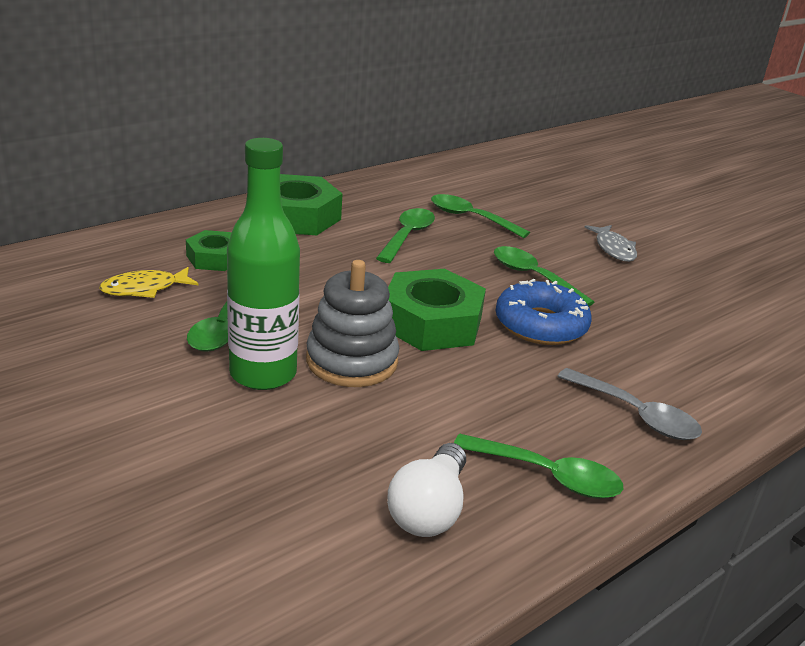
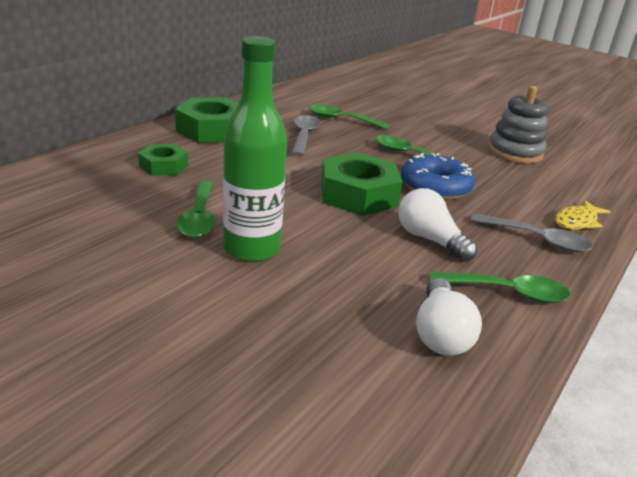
camera: 15 degrees left, 0 degrees up
(144, 289) = (116, 196): yellow fish -> yellow fish (577, 221)
(352, 361) = (315, 230): grey stacking toy -> grey stacking toy (514, 152)
(407, 236) = (304, 136): green spoon -> grey spoon
(488, 393) = (429, 239): none -> white light bulb
(613, 249) = (450, 131): grey fish -> none

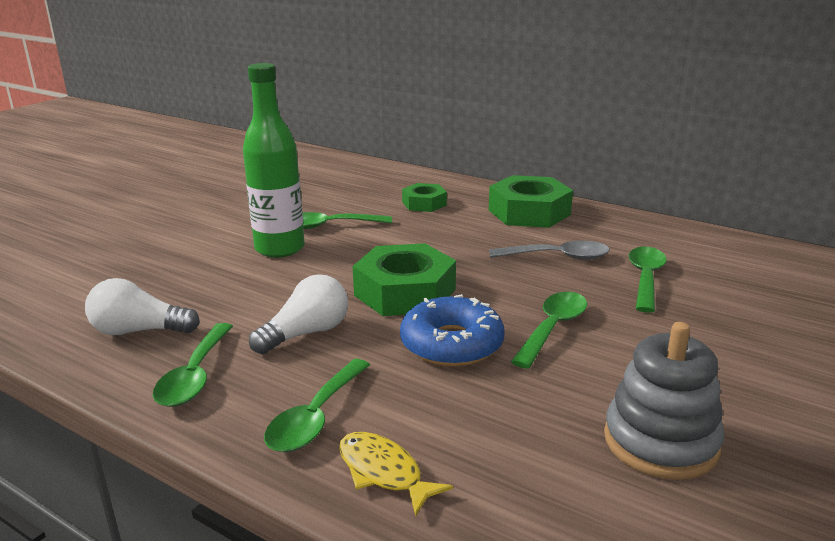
camera: 90 degrees right, 5 degrees down
(537, 240) = (316, 417): grey spoon -> green spoon

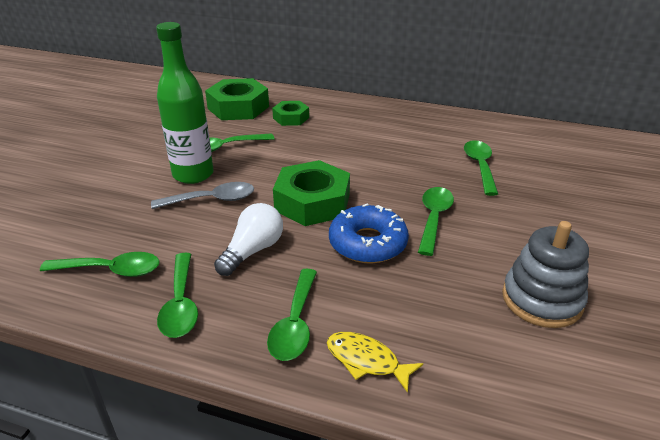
camera: 15 degrees left, 10 degrees up
(139, 331) = (111, 270): white light bulb -> green spoon
(529, 212) = (374, 117): green nut -> green nut (238, 107)
(557, 257) = (412, 155): grey spoon -> grey spoon (212, 200)

